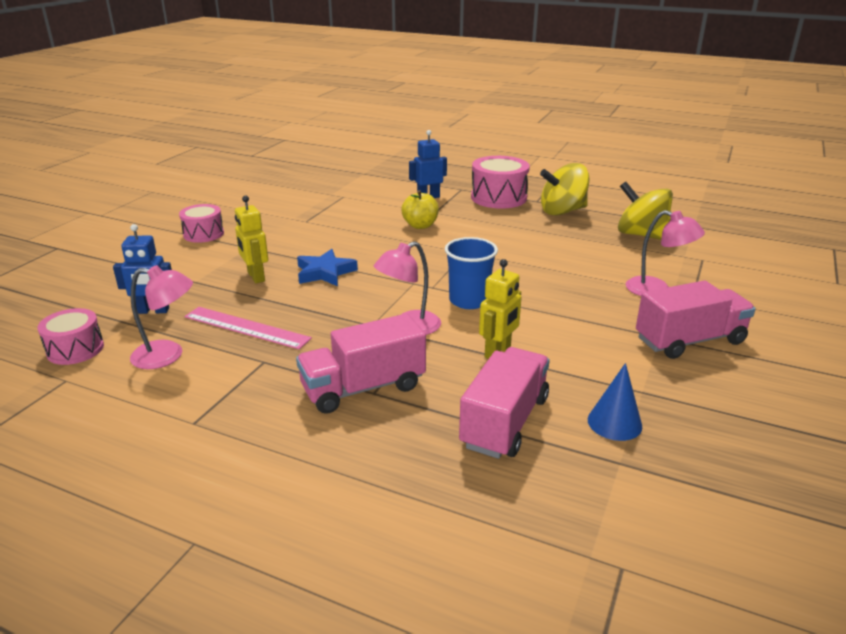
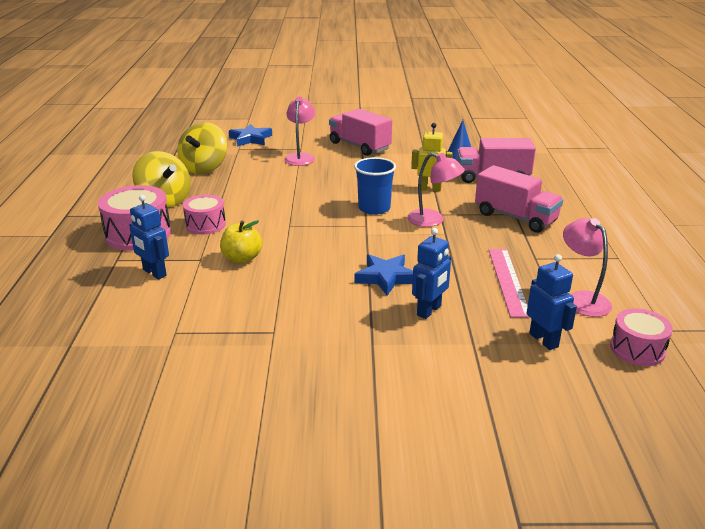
camera: 115 degrees left, 0 degrees up
(203, 234) = (365, 396): pink drum -> pink drum (205, 225)
(255, 277) = (429, 311): yellow robot -> blue robot
(739, 271) = (250, 139): none -> blue star

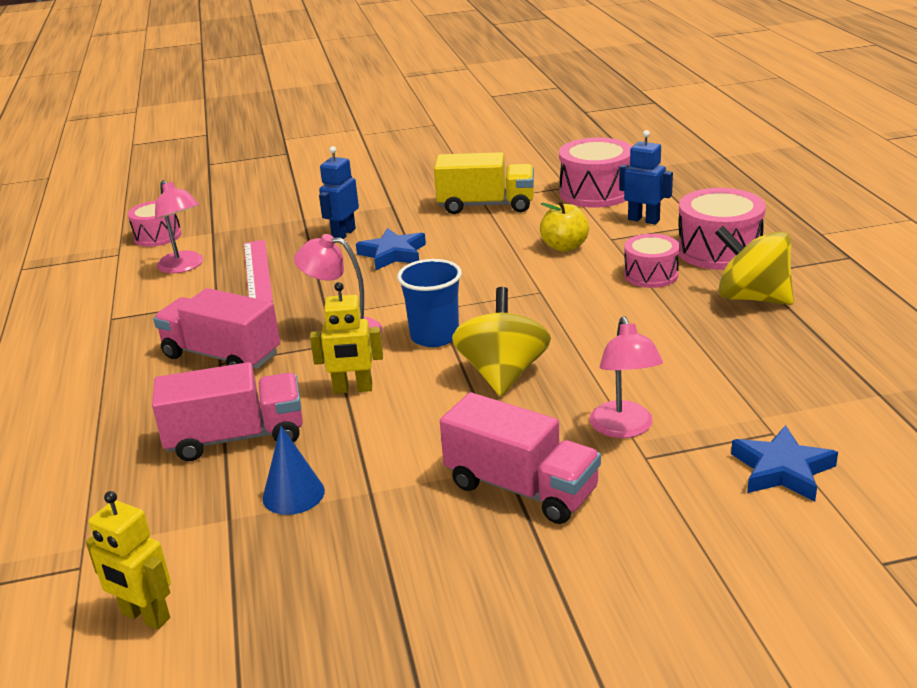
camera: 170 degrees right, 0 degrees up
(157, 316) = (595, 192): none -> pink drum
(204, 168) = (774, 368): yellow spinning top -> yellow spinning top (503, 374)
(275, 321) = (486, 205): none -> yellow truck
(512, 134) = (145, 616): none -> yellow robot
(544, 340) = (239, 230): blue robot -> none

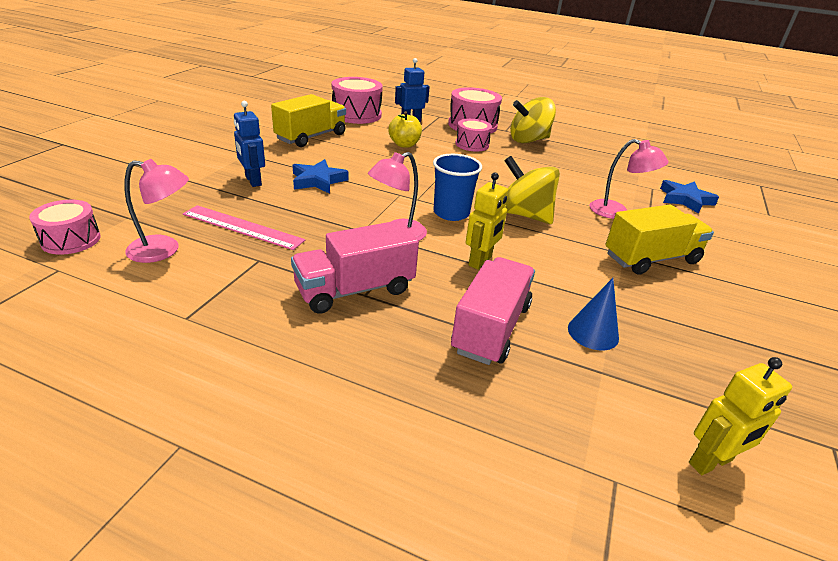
camera: 60 degrees left, 5 degrees up
(521, 488) = (651, 259): pink truck -> yellow truck

